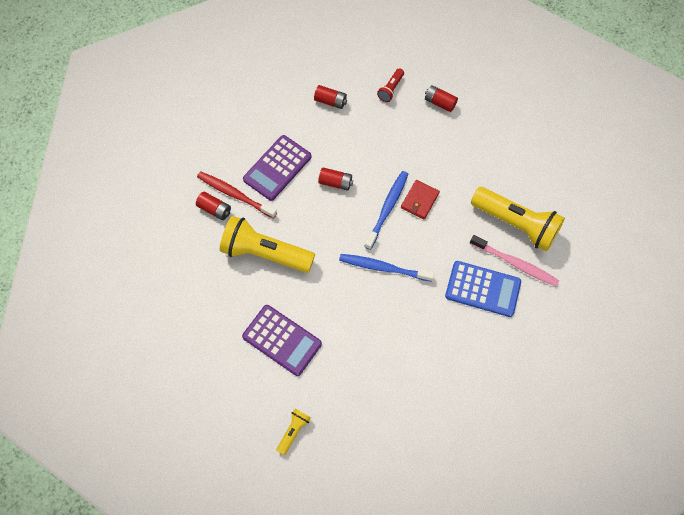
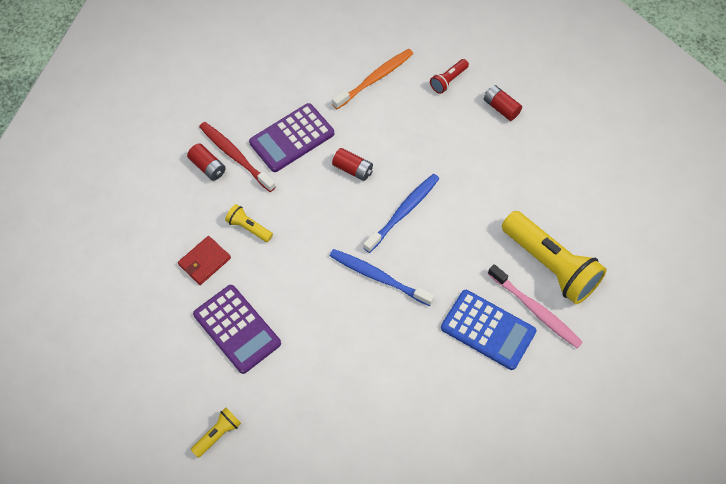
camera: 15 degrees right, 5 degrees down
(265, 252) = (249, 227): yellow flashlight -> yellow flashlight, size x0.45
(330, 101) = (375, 79): red battery -> orange toothbrush
(419, 200) = (444, 212): red wallet -> red wallet (204, 261)

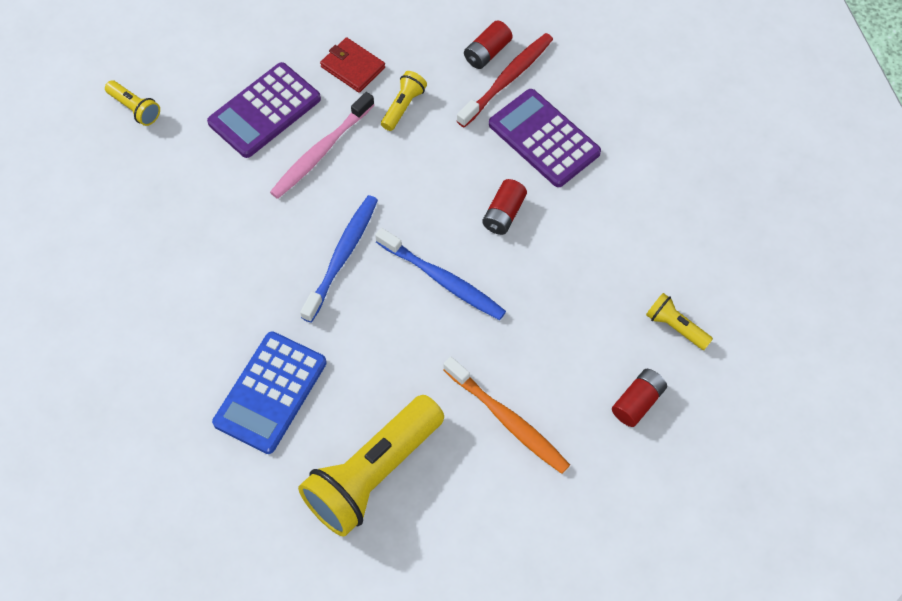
camera: 85 degrees right, 0 degrees up
(375, 79) = (660, 230): orange toothbrush -> orange toothbrush (508, 420)
(448, 80) = (675, 326): red flashlight -> yellow flashlight
(535, 310) = (301, 454): pink toothbrush -> pink toothbrush (321, 152)

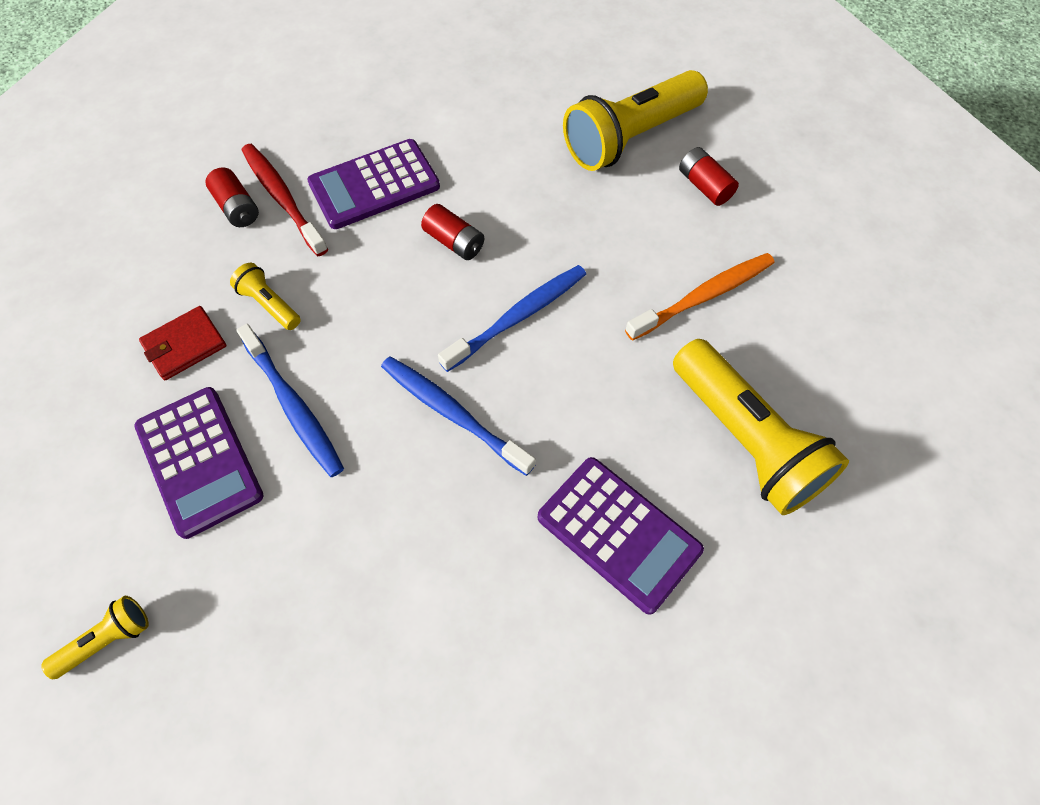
camera: 75 degrees left, 0 degrees up
(270, 392) = (618, 534): blue calculator -> purple calculator
(321, 152) = (293, 406): pink toothbrush -> blue toothbrush
(675, 326) = (630, 137): yellow flashlight -> yellow flashlight, size x2.20

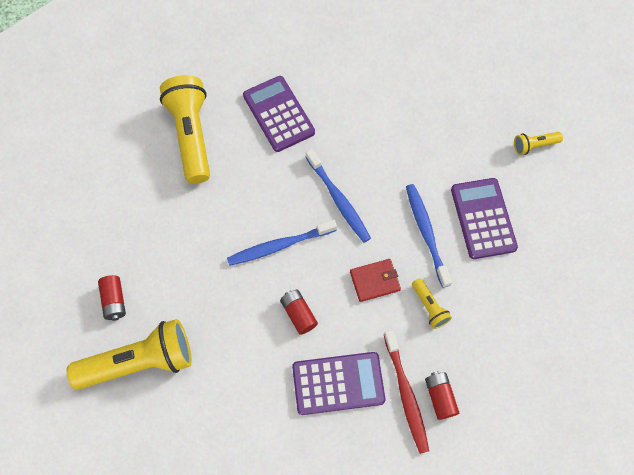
camera: 160 degrees left, 5 degrees up
(184, 345) = (486, 295): red wallet -> red wallet (375, 281)
(703, 296) = (164, 222): orange toothbrush -> none

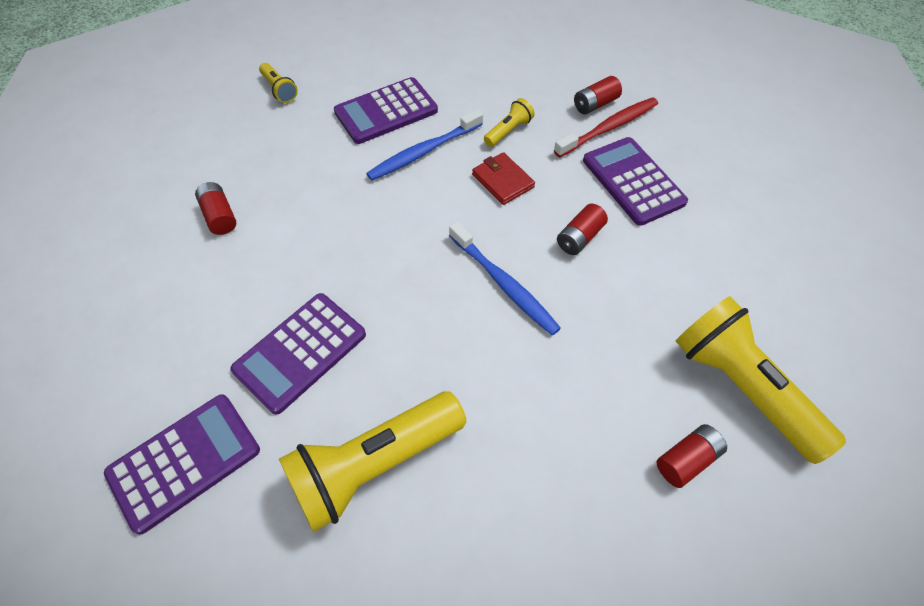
camera: 110 degrees left, 10 degrees down
(235, 50) = (184, 461): none -> purple calculator
(338, 200) = (413, 242): blue toothbrush -> none
(406, 87) = (220, 216): none -> red battery

